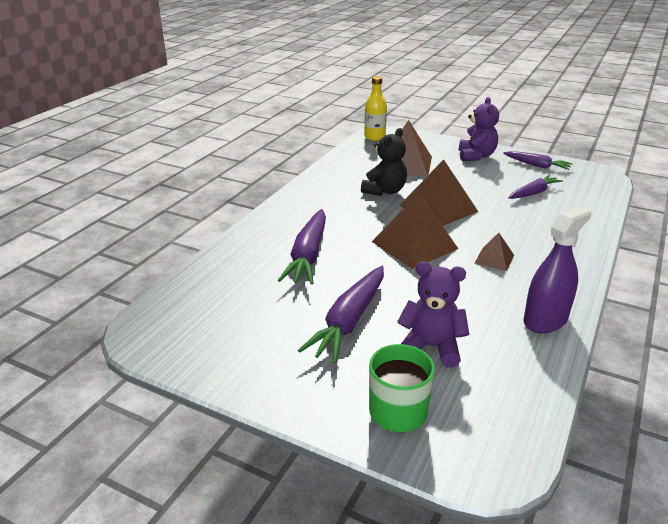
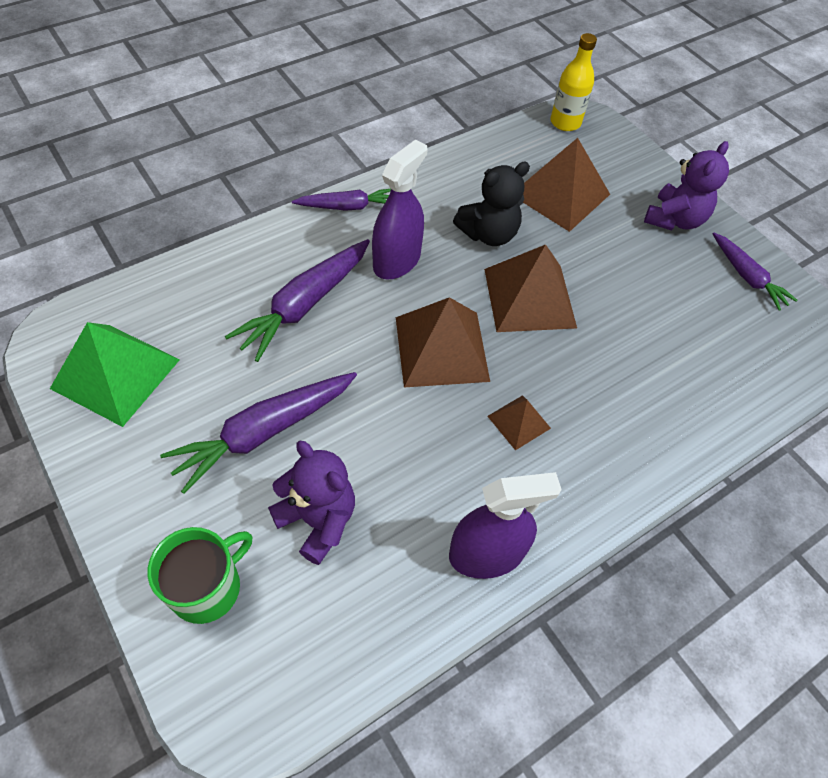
camera: 25 degrees right, 25 degrees up
(211, 333) = (115, 374): none -> green pyramid
(344, 218) = (396, 261): none -> purple spray bottle
(533, 193) = (688, 328): purple carrot -> purple carrot (347, 206)

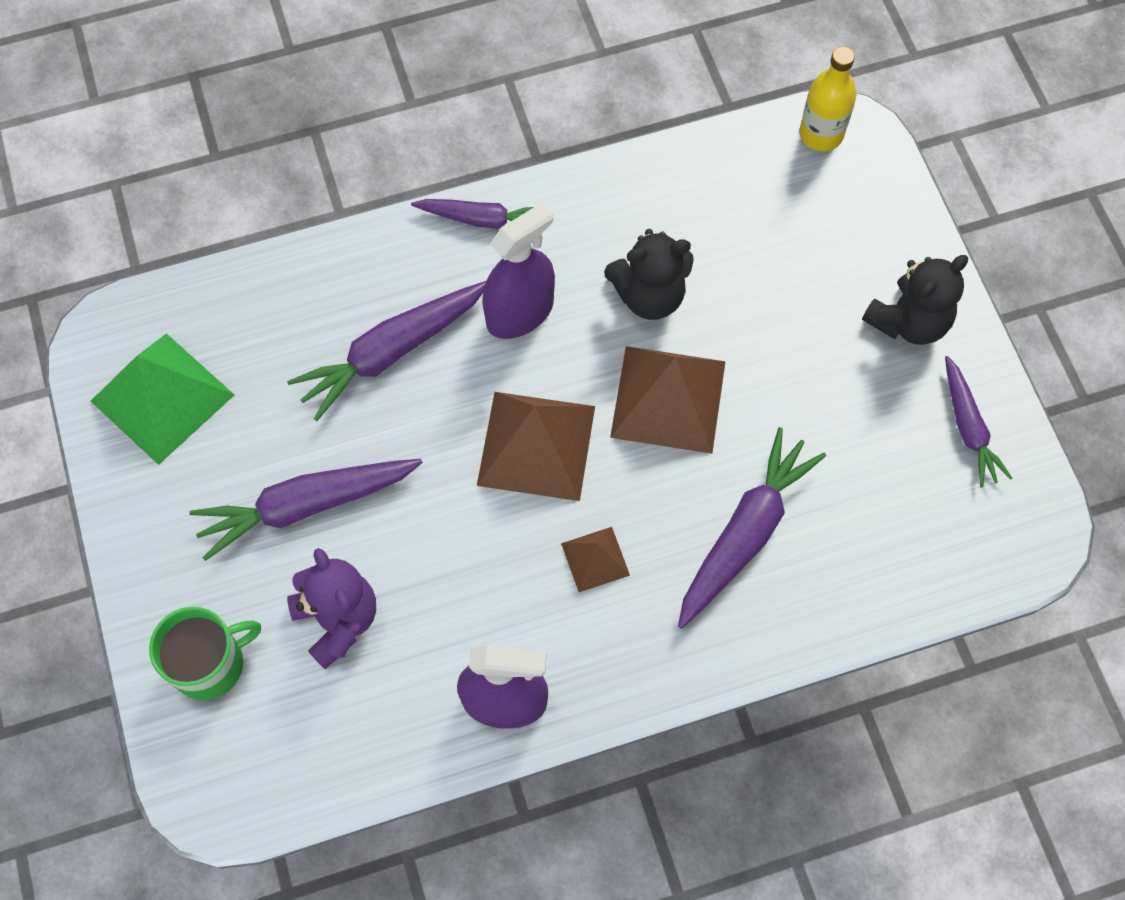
camera: 20 degrees right, 10 degrees up
(560, 194) = (767, 252): brown pyramid -> none
(625, 378) = (745, 533): none -> purple carrot
(674, 219) = (908, 321): purple teddy bear -> black teddy bear

